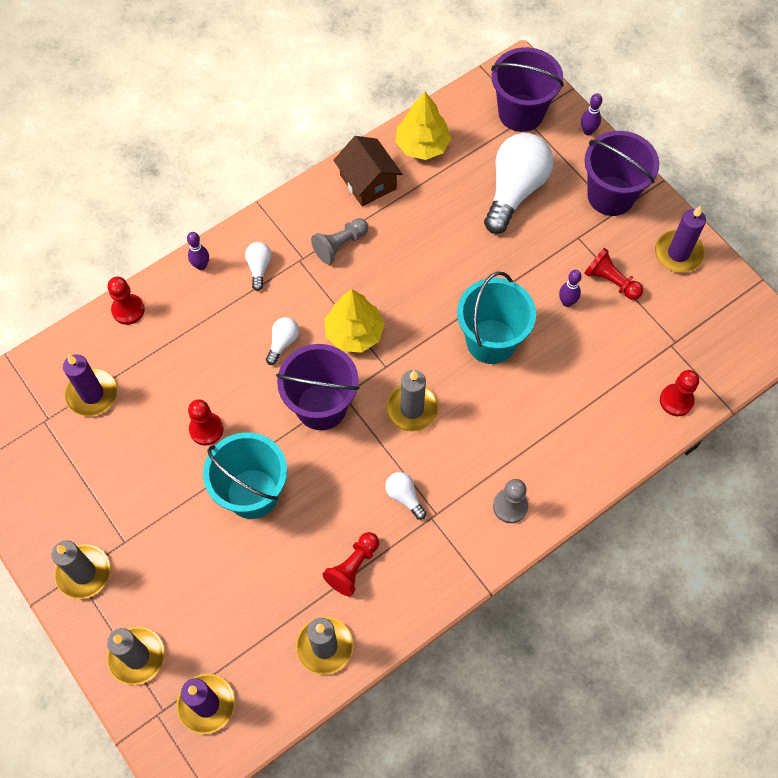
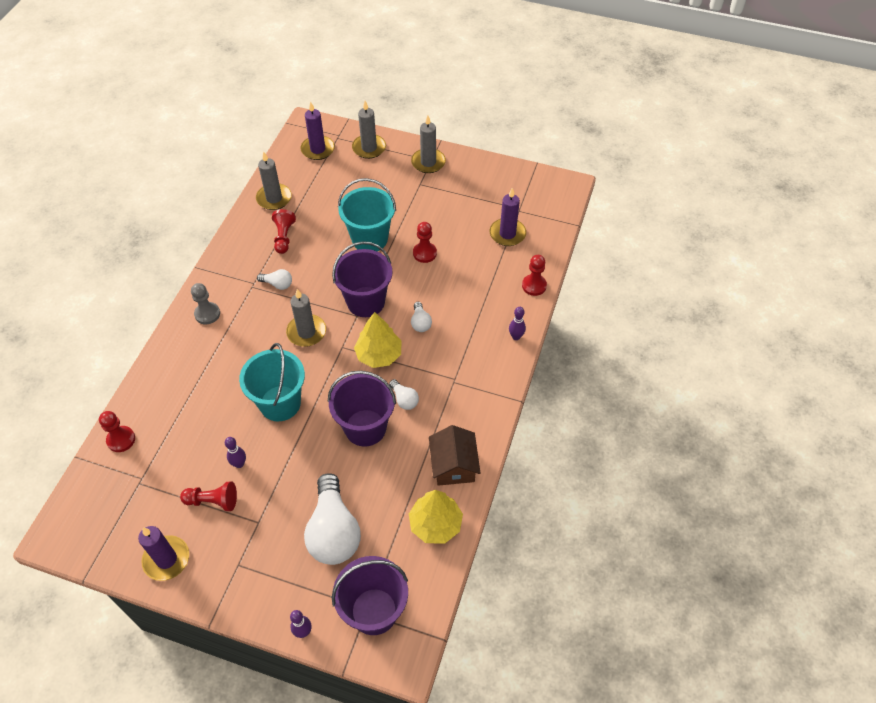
camera: 145 degrees right, 10 degrees down
(259, 268) = (477, 358): white light bulb -> white light bulb (404, 399)
(340, 245) = (435, 406): grey pawn -> none
(368, 182) = (453, 465): brown house -> brown house turned 60 degrees clockwise
(610, 196) = (250, 578): purple bucket -> purple bucket (365, 428)

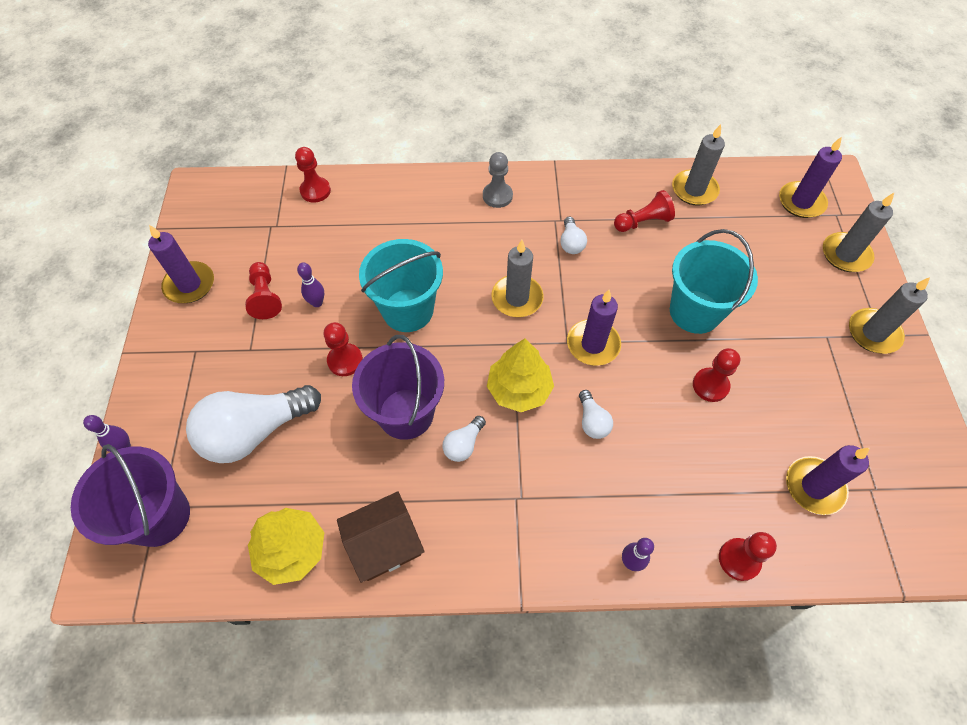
camera: 70 degrees right, 5 degrees up
(302, 456) = (345, 360): none -> red pawn
(366, 302) = (593, 344): purple bucket -> purple candle
(420, 323) = (592, 421): white light bulb -> white light bulb turned 75 degrees counterclockwise

